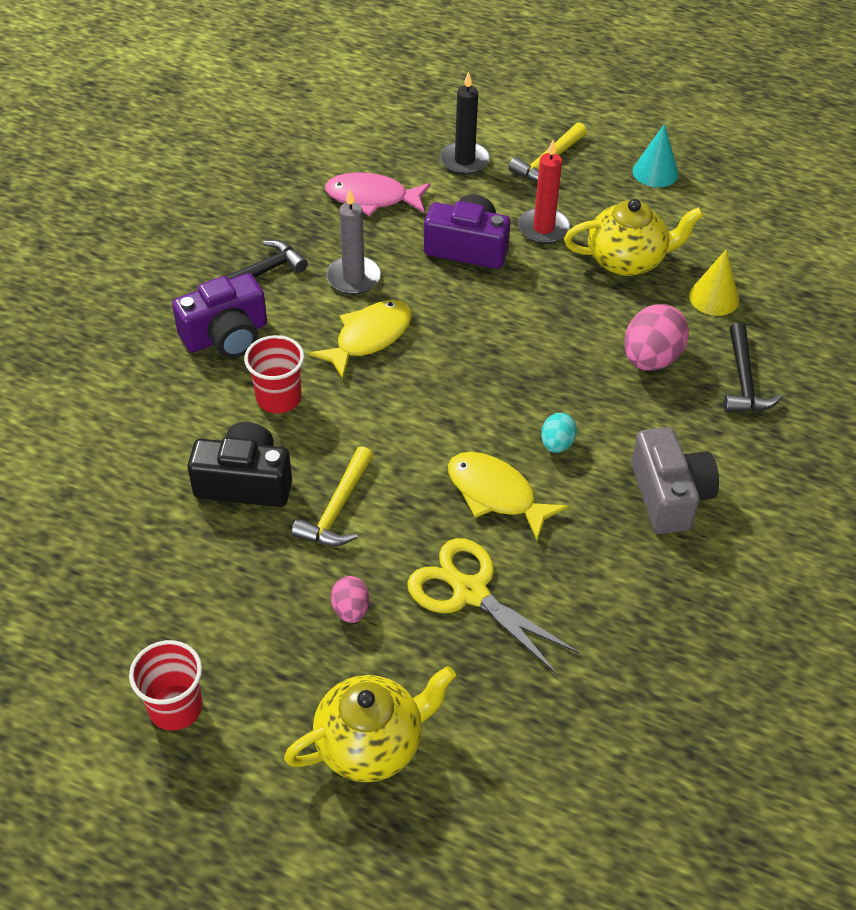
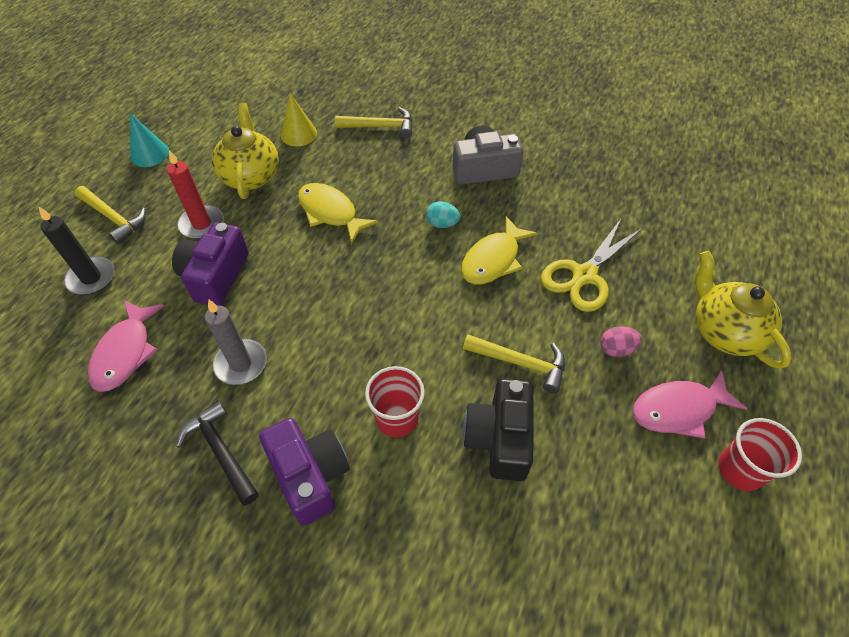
camera: 90 degrees left, 5 degrees up
(260, 660) = (678, 409): none -> pink fish
(369, 338) = (323, 348): yellow fish -> yellow fish (330, 212)
(651, 359) = (358, 170): pink egg -> none
(743, 381) = (380, 127): black hammer -> yellow hammer

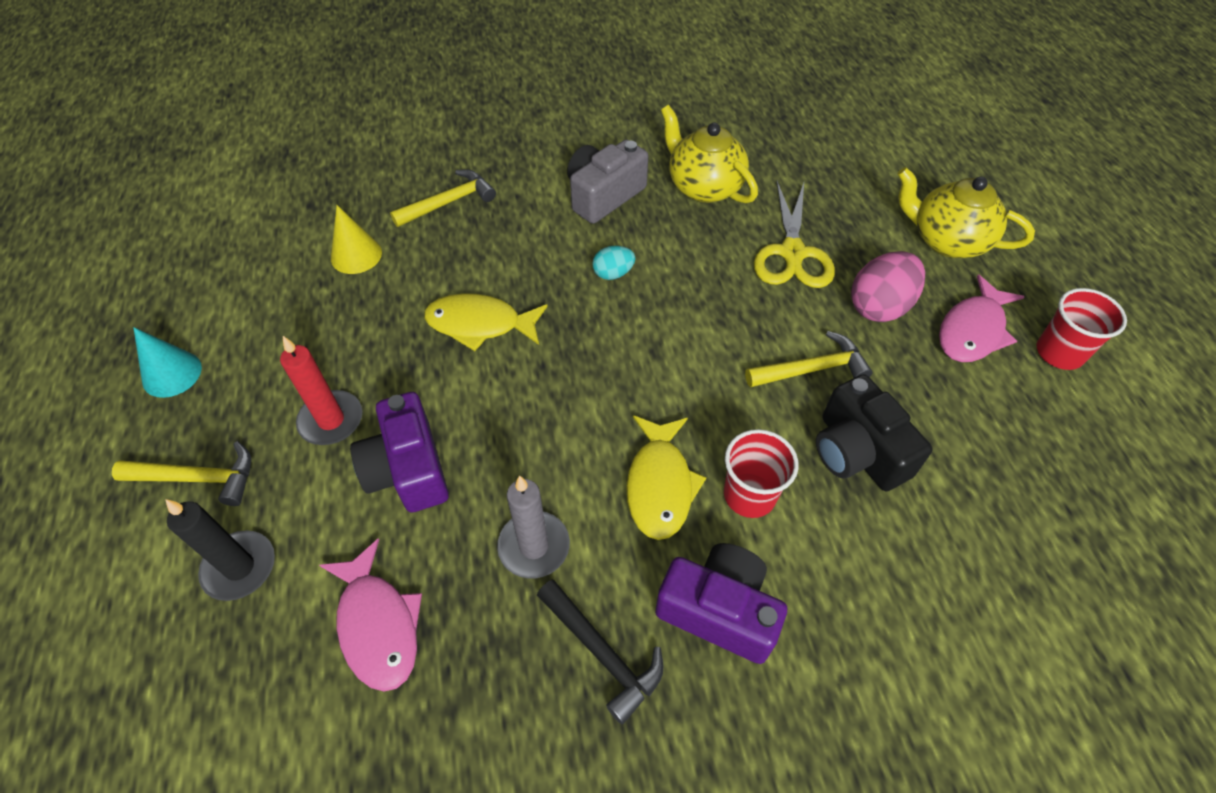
camera: 35 degrees left, 0 degrees up
(221, 451) = (602, 653): black hammer -> black hammer turned 150 degrees counterclockwise
(251, 176) = (341, 332): yellow teapot -> yellow teapot (704, 187)
(493, 259) = (696, 283): yellow fish -> yellow fish (660, 485)
(616, 349) = (879, 306): pink egg -> pink egg, size x1.82

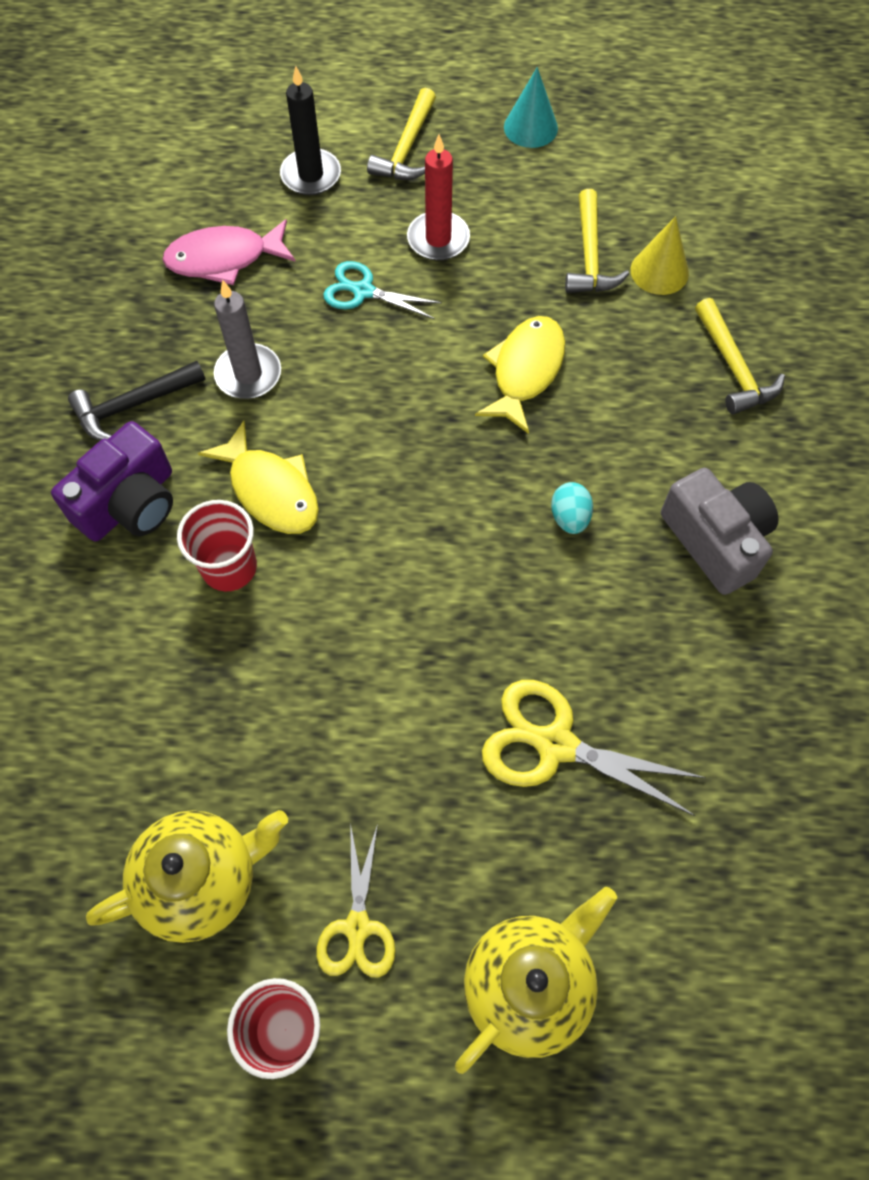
camera: 105 degrees right, 10 degrees up
(408, 469) = (363, 291): purple camera -> turquoise scissors
(660, 485) = (270, 490): yellow fish -> yellow fish turned 150 degrees counterclockwise
(704, 187) = (712, 673): yellow teapot -> yellow teapot (201, 880)
(812, 369) = (361, 691): yellow hammer -> yellow hammer (590, 256)
(858, 451) = (238, 695): black camera -> none
(879, 306) = (432, 819): pink egg -> none
(973, 330) = (357, 927): pink fish -> yellow scissors

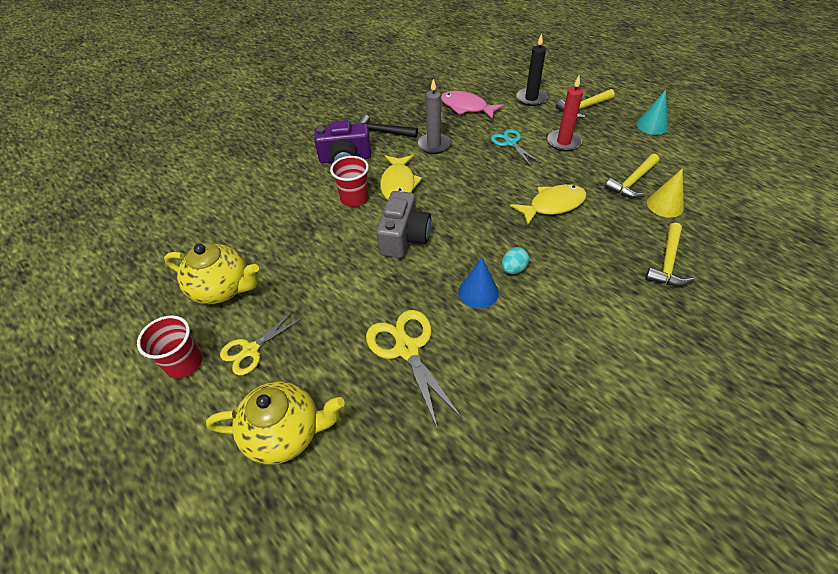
camera: 45 degrees right, 15 degrees down
(560, 588) = (478, 292): none -> blue cone
(715, 540) = (580, 325): grey camera -> grey camera (404, 237)

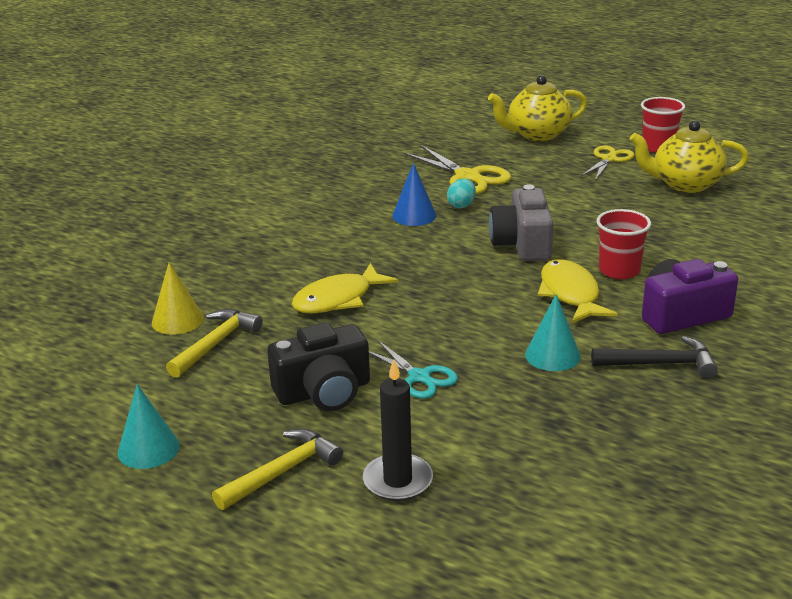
camera: 165 degrees right, 20 degrees down
(433, 145) = (552, 355): grey candle -> turquoise cone
(466, 107) = (530, 438): pink fish -> none
(513, 269) = (380, 236): turquoise egg -> turquoise egg (461, 205)
(563, 142) = (324, 391): red candle -> black camera
(667, 262) = (198, 263): yellow hammer -> none

